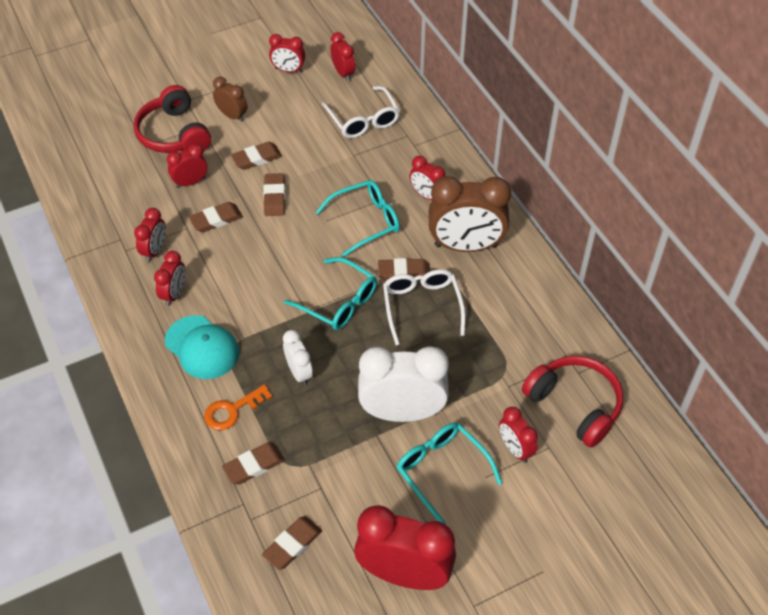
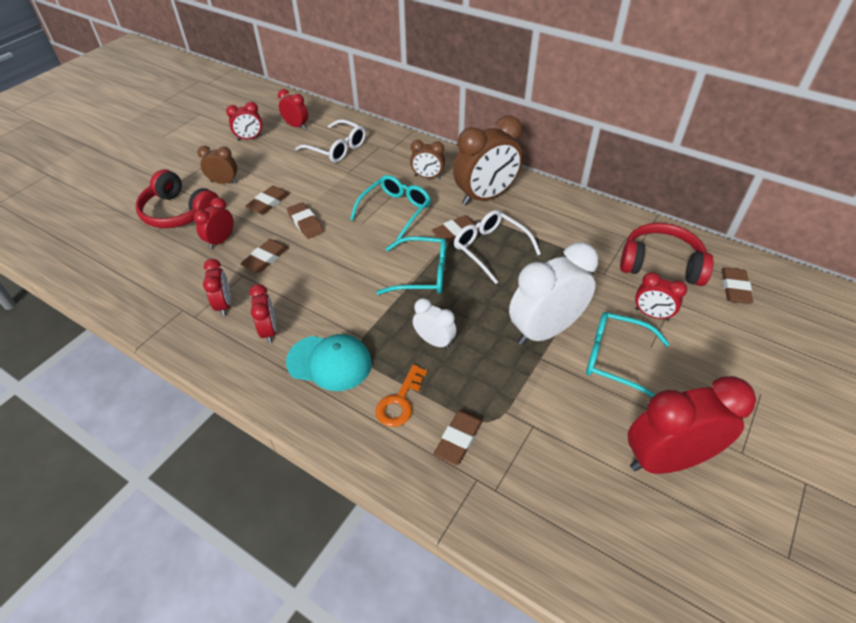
camera: 30 degrees left, 5 degrees down
(292, 544) = (552, 491): brown eraser -> brown eraser (735, 288)
(427, 195) = (427, 177): red clock -> brown clock

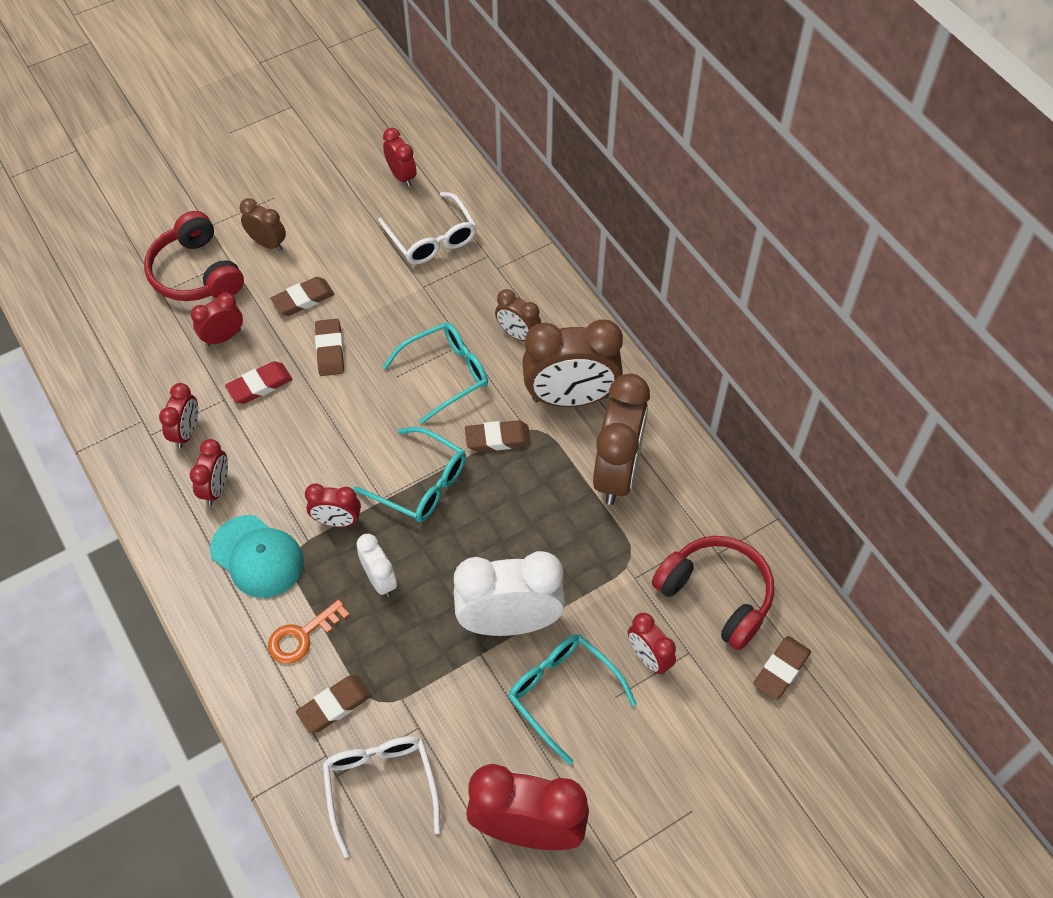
camera: 25 degrees right, 10 degrees up
(250, 138) = (333, 177): red clock -> red clock (337, 521)
(266, 258) = (260, 385): brown eraser -> red eraser
(490, 249) = (523, 482): white glasses -> white glasses (381, 787)
(545, 223) = (617, 472): none -> brown clock

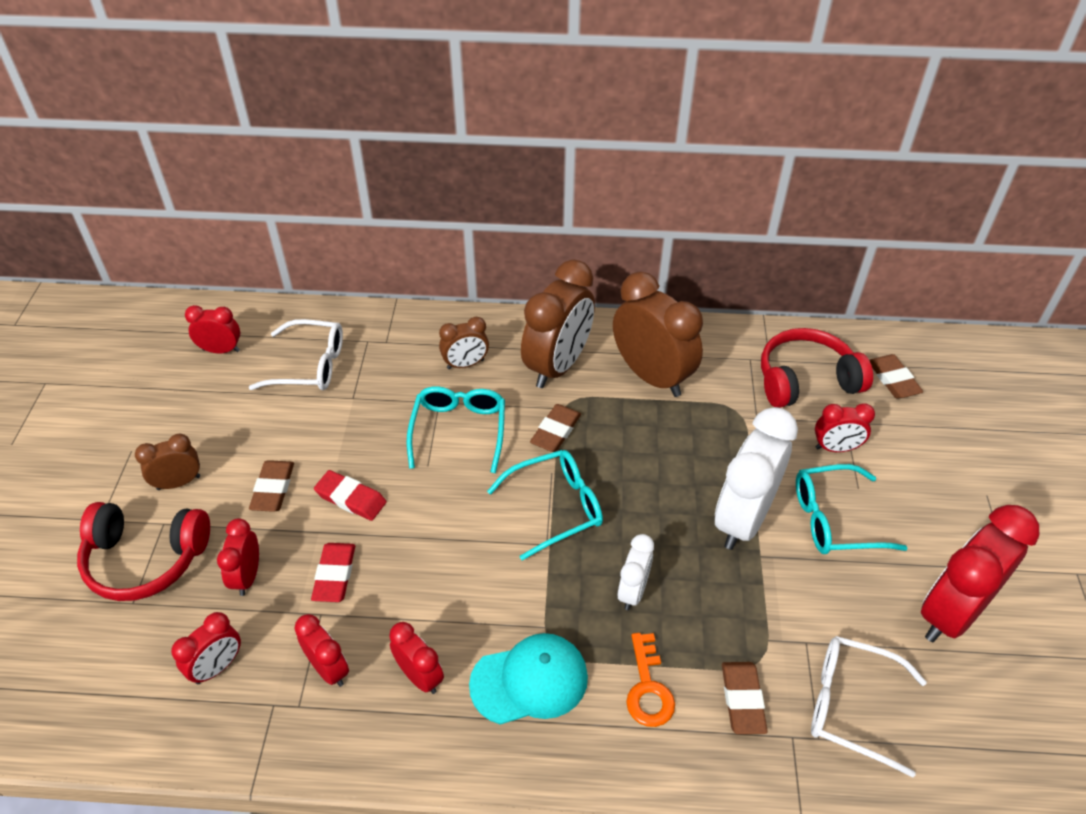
camera: 55 degrees left, 10 degrees down
(330, 350) = (351, 498): brown eraser -> red eraser
(337, 521) = (543, 591): red clock -> red clock (217, 667)
(380, 580) = (633, 591): white clock -> white clock turned 105 degrees clockwise

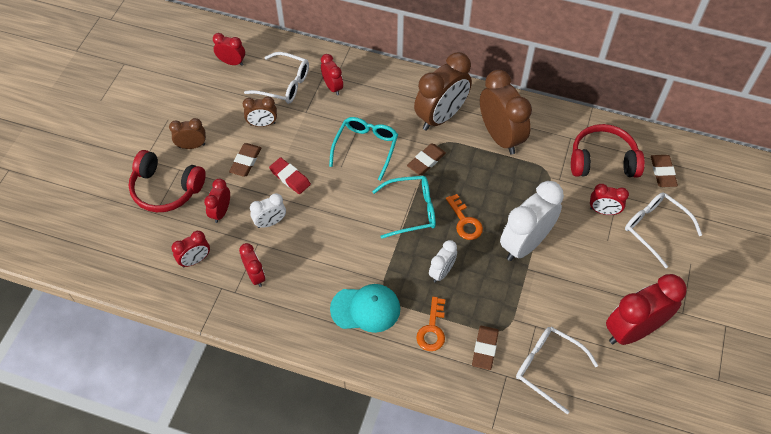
camera: 15 degrees right, 10 degrees up
(334, 575) = (270, 222): red eraser -> white clock
(420, 676) = (304, 292): red clock -> red clock (332, 87)
(465, 364) = (382, 103): brown clock -> brown clock (262, 124)
(642, 506) = (465, 222): none -> orange key
(835, 519) = (584, 257): turquoise glasses -> none
(917, 457) = (655, 229): none -> white glasses

